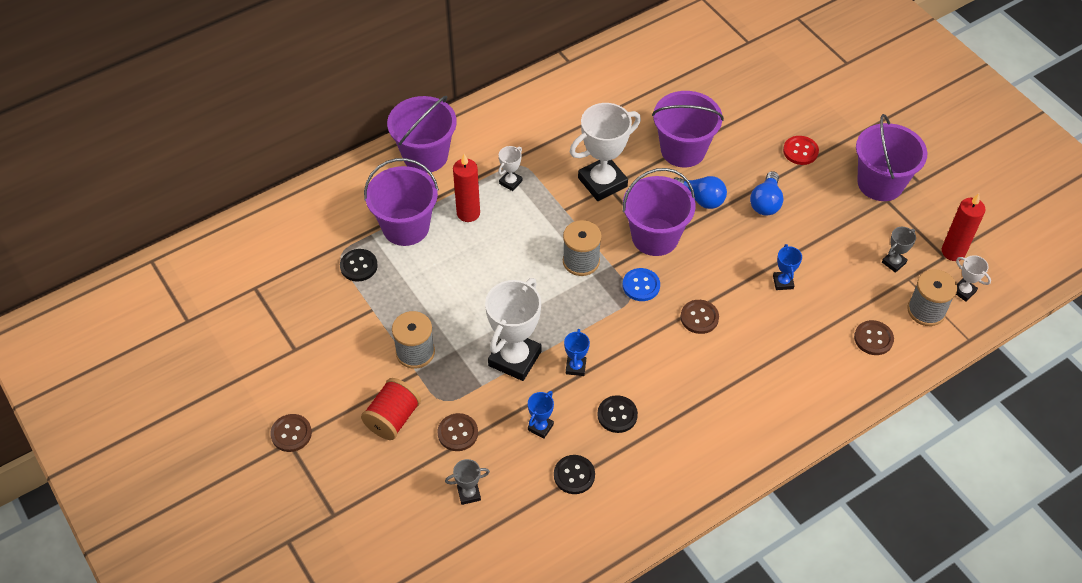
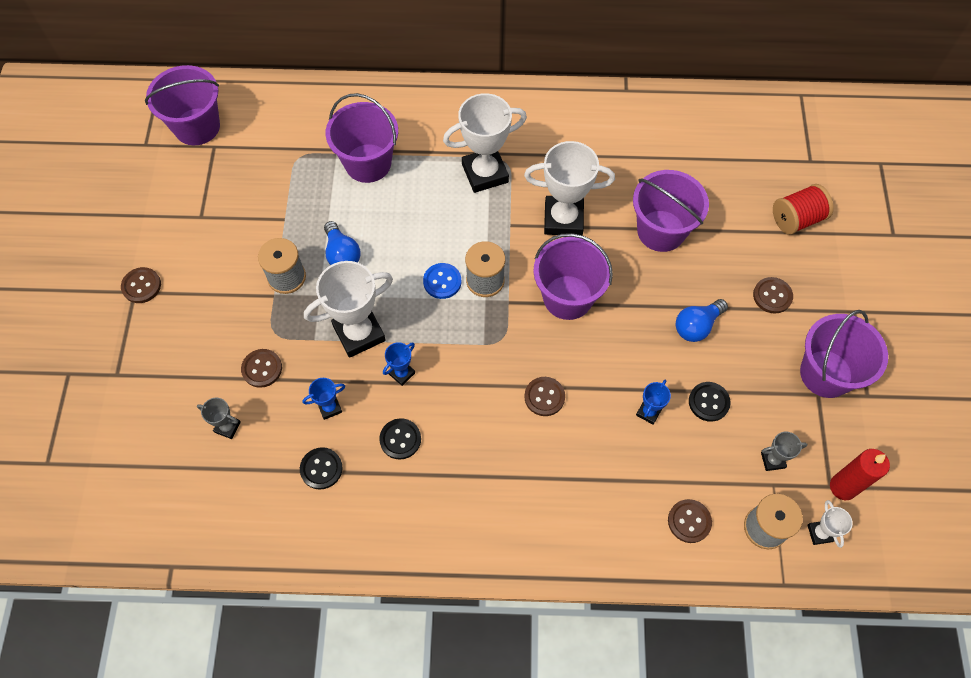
camera: 35 degrees right, 10 degrees up
(358, 266) = (304, 175): black button -> black button (708, 402)
(393, 418) = (224, 323): red spool -> red spool (796, 219)
(425, 155) = (434, 109): purple bucket -> purple bucket (197, 126)
(468, 213) = (427, 181): red candle -> none
(510, 182) = (485, 173): white trophy -> white trophy, size x2.14
(641, 285) = (518, 335): blue button -> blue button (442, 281)
(700, 199) = (638, 286): blue light bulb -> blue light bulb (342, 254)
(800, 151) = (772, 296): red button -> brown button

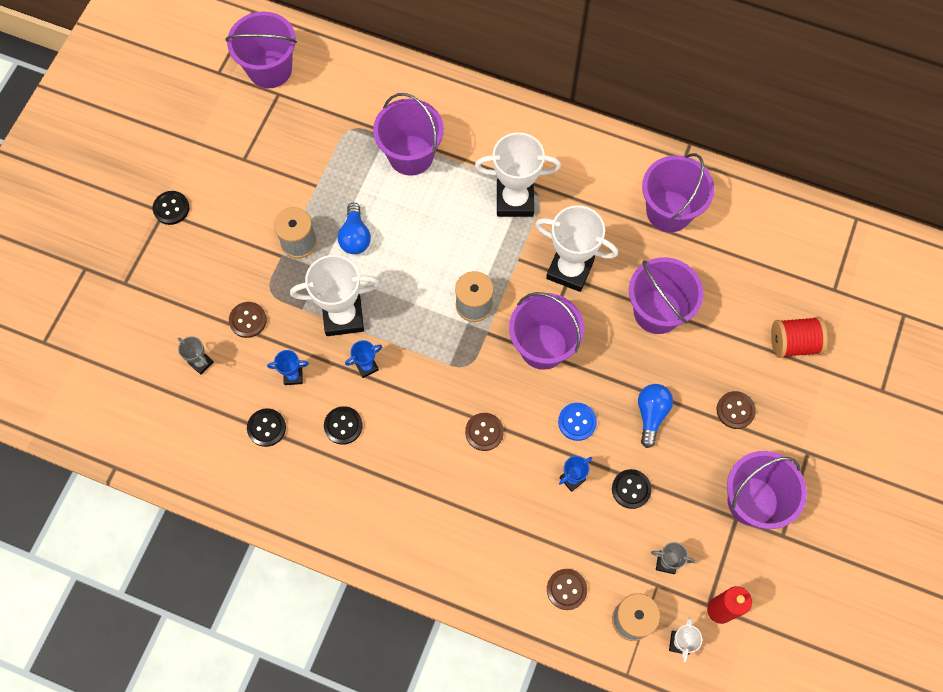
camera: 20 degrees right, 5 degrees up
(141, 286) = (171, 208): brown button -> black button
(442, 281) = (435, 293): blue button -> blue button (577, 422)
(632, 139) = (669, 211): none -> purple bucket
(697, 326) = (651, 414): blue light bulb -> blue light bulb turned 120 degrees clockwise

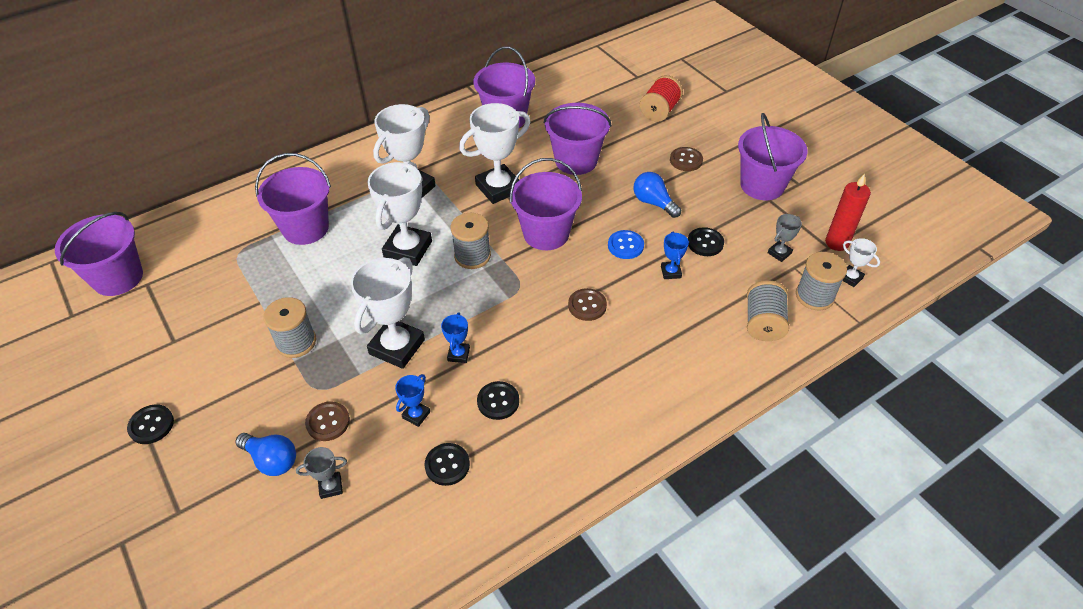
camera: 55 degrees left, 20 degrees down
(355, 236) = (334, 300): blue light bulb -> blue light bulb (271, 460)
(445, 250) = (408, 249): none -> white trophy
(566, 589) = (763, 323): brown button -> grey spool

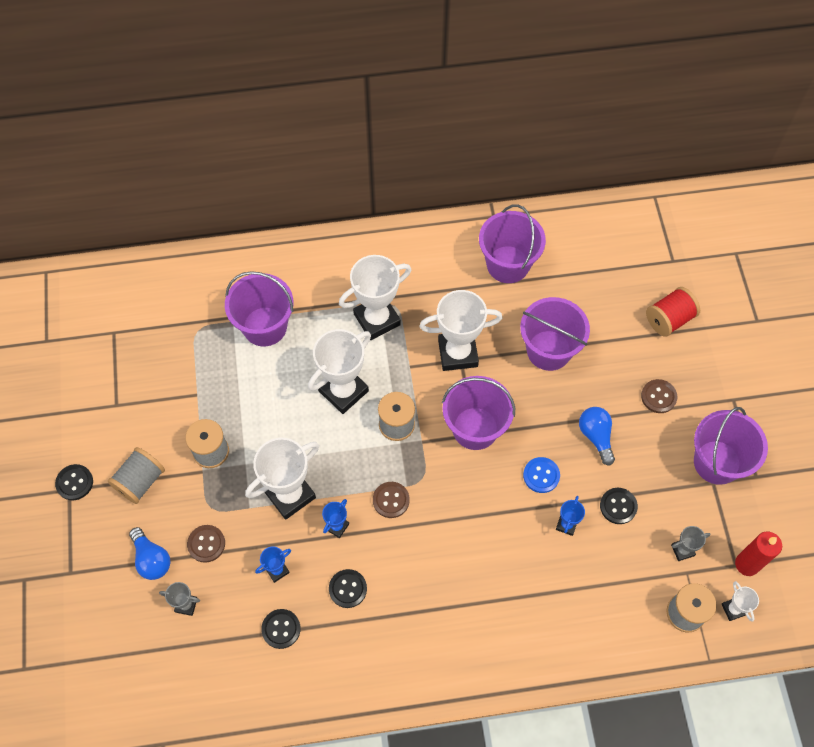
camera: 25 degrees right, 15 degrees up
(118, 277) = (93, 315): purple bucket -> none
(587, 305) = (471, 526): brown button -> brown button (391, 500)
(763, 323) = (618, 619): grey spool -> grey spool (140, 481)

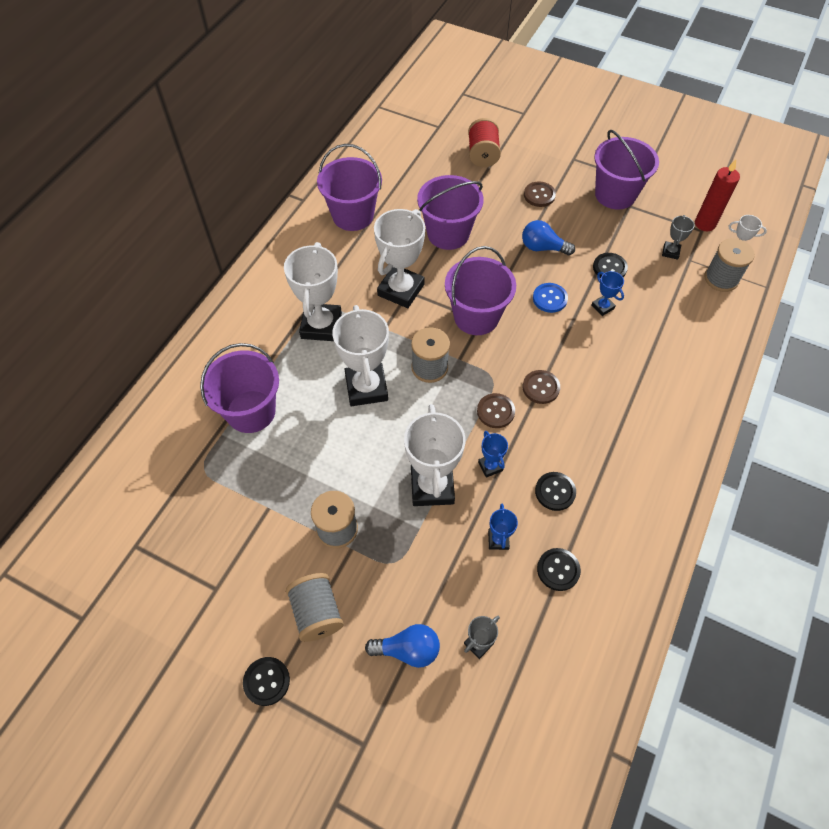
camera: 55 degrees left, 5 degrees down
(206, 544) = (428, 588): brown button -> brown button (541, 388)

